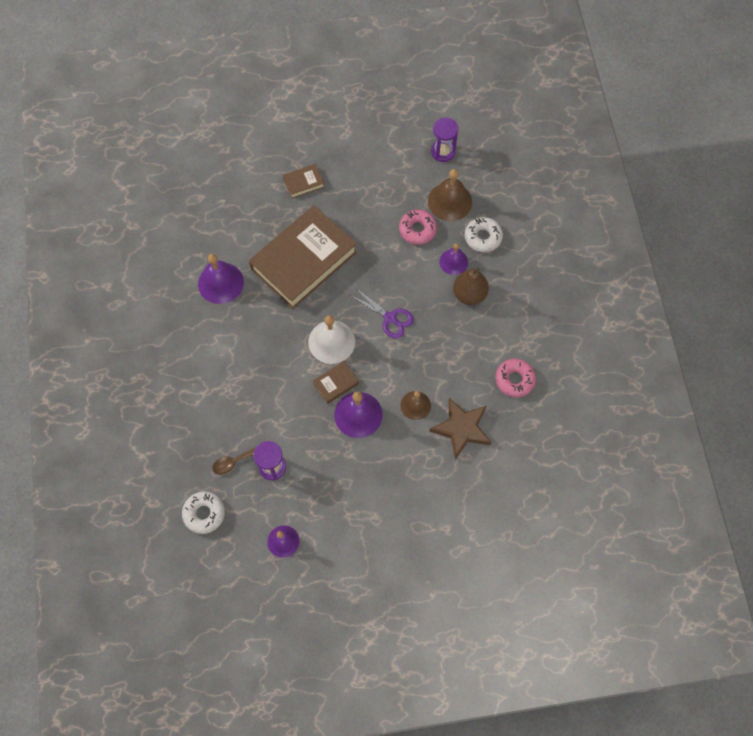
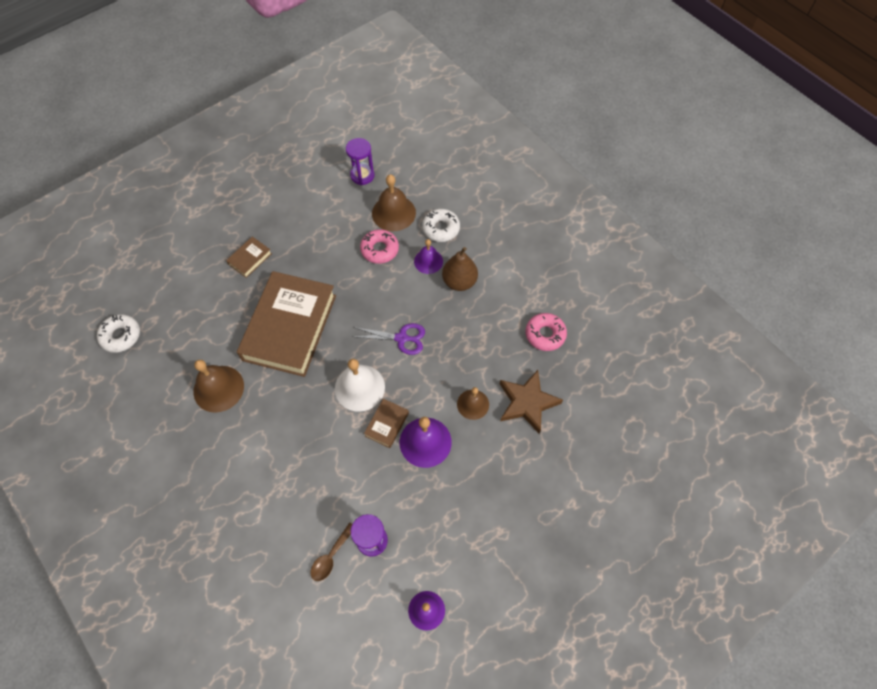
camera: 30 degrees left, 5 degrees down
(204, 513) = (329, 630): white donut -> white donut (121, 336)
(220, 283) = (218, 388): purple bell -> brown bell

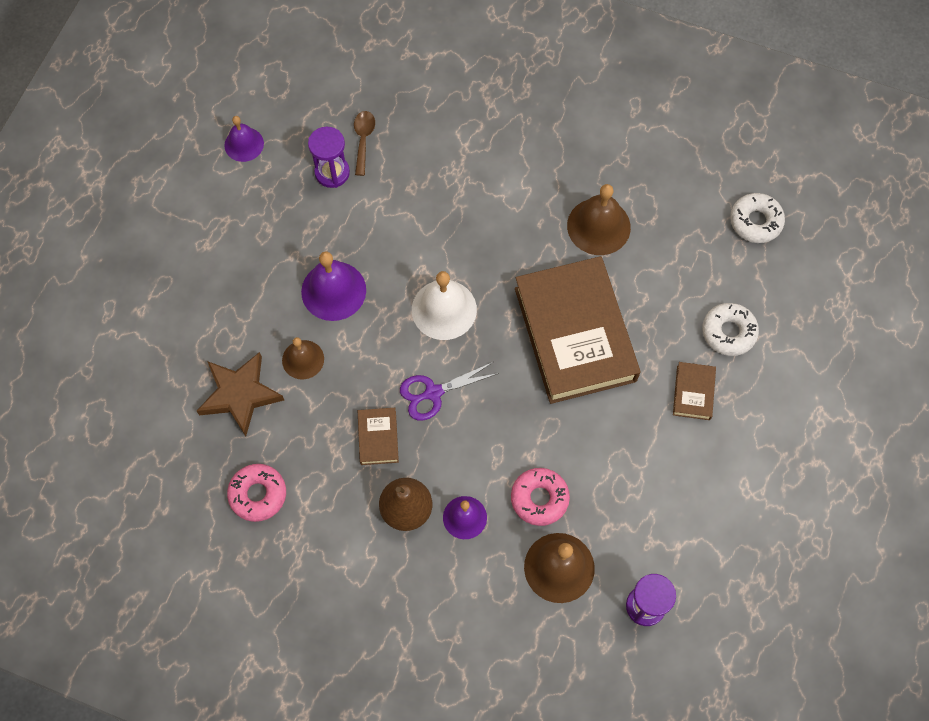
camera: 150 degrees right, 5 degrees up
(387, 424) = (387, 286): brown book -> brown book (378, 438)
(441, 228) = (478, 578): white donut -> white donut (728, 332)

